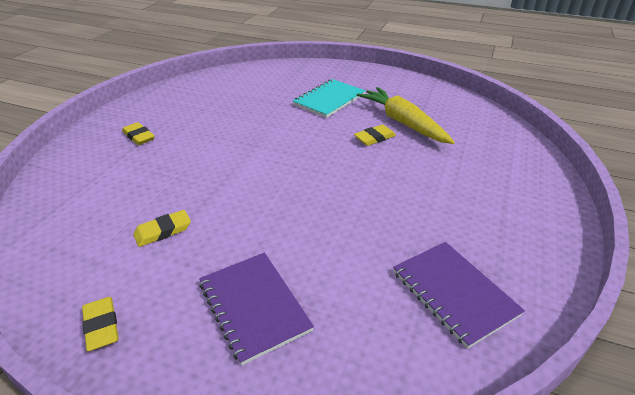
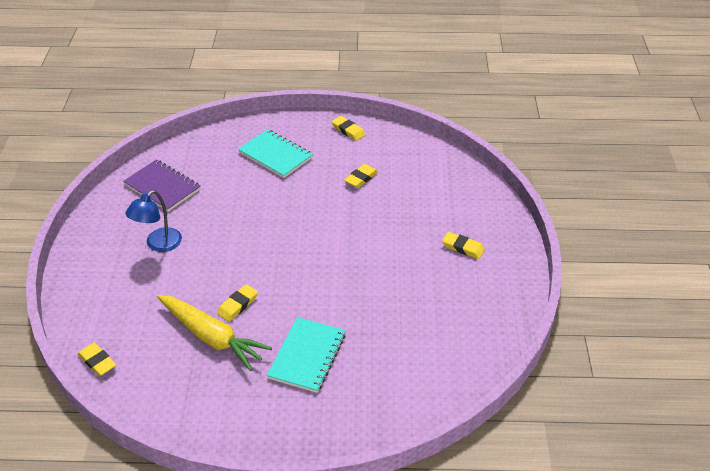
camera: 160 degrees right, 5 degrees up
(254, 306) = (275, 155): purple notebook -> turquoise notebook
(455, 208) = (158, 244): none -> blue lamp
(504, 126) = (97, 361): none -> yellow eraser

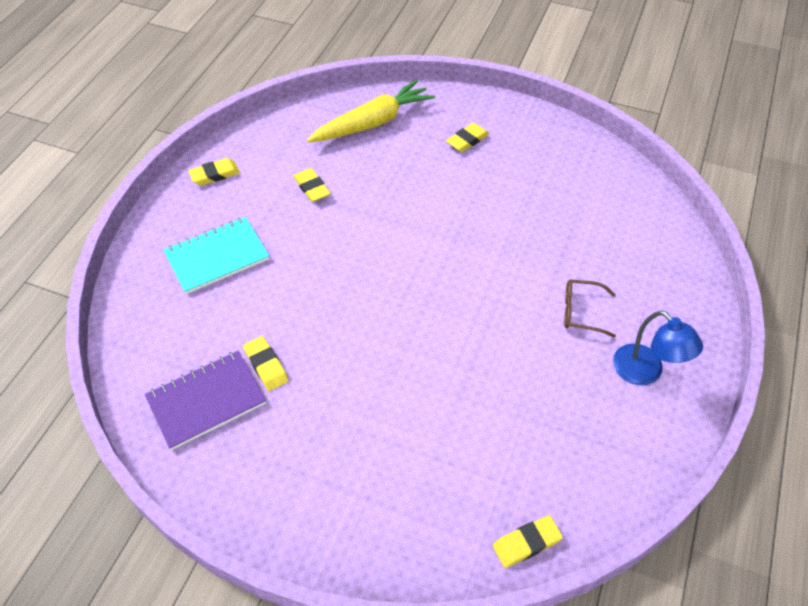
camera: 70 degrees left, 10 degrees up
(158, 244) = (328, 428): blue lamp -> blue lamp (645, 372)
(212, 337) = (524, 399): yellow carrot -> yellow carrot (373, 122)
(238, 305) = (479, 360): yellow eraser -> yellow eraser (266, 365)
(307, 356) = (581, 312): turquoise notebook -> brown glasses

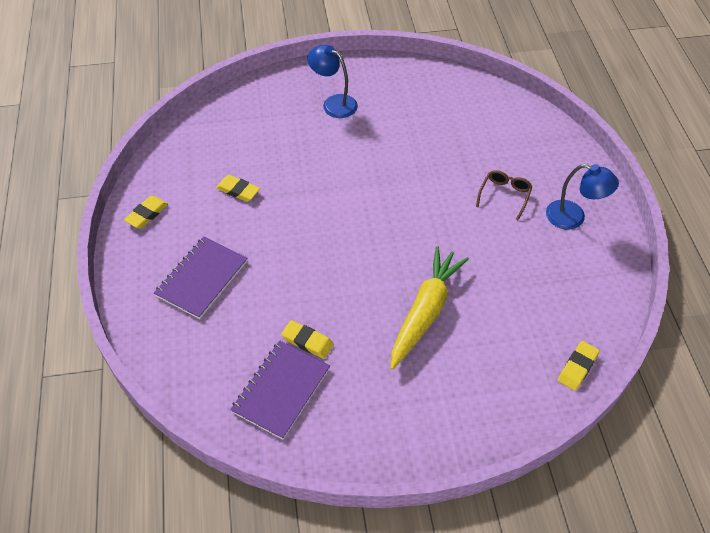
camera: 30 degrees left, 0 degrees up
(217, 257) = (202, 279): turquoise notebook -> purple notebook
(373, 122) = (248, 118): yellow carrot -> yellow carrot (425, 311)
(467, 140) = (334, 103): yellow eraser -> blue lamp
(581, 312) = (504, 195): brown glasses -> brown glasses turned 135 degrees clockwise

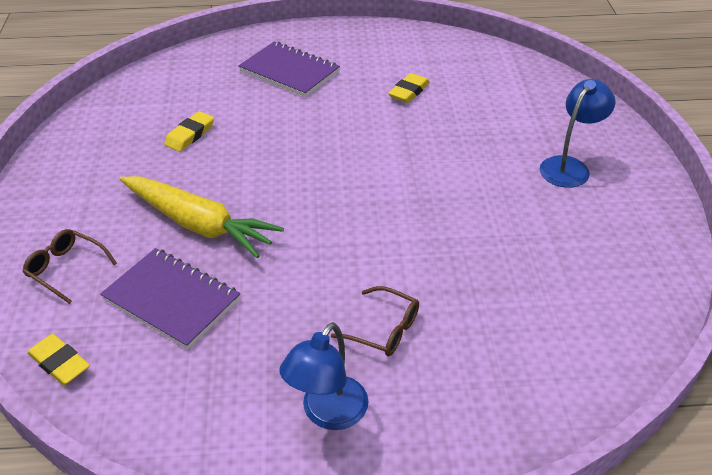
camera: 95 degrees right, 10 degrees down
(147, 214) = (379, 38): yellow eraser -> none
(281, 390) = (139, 118): purple notebook -> purple notebook (171, 299)
(490, 392) = (66, 269): none -> brown glasses

